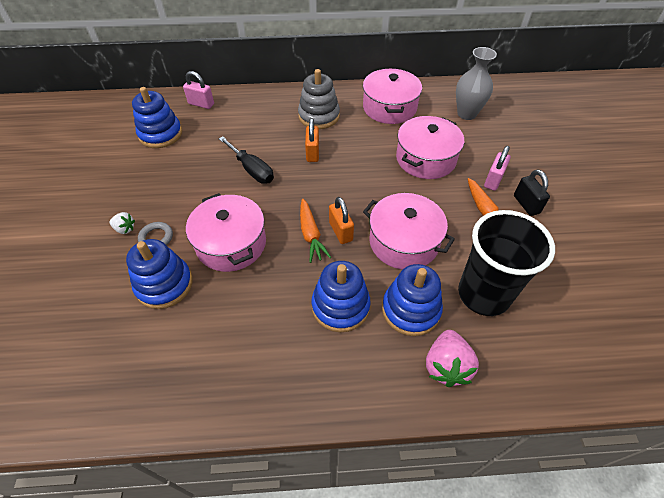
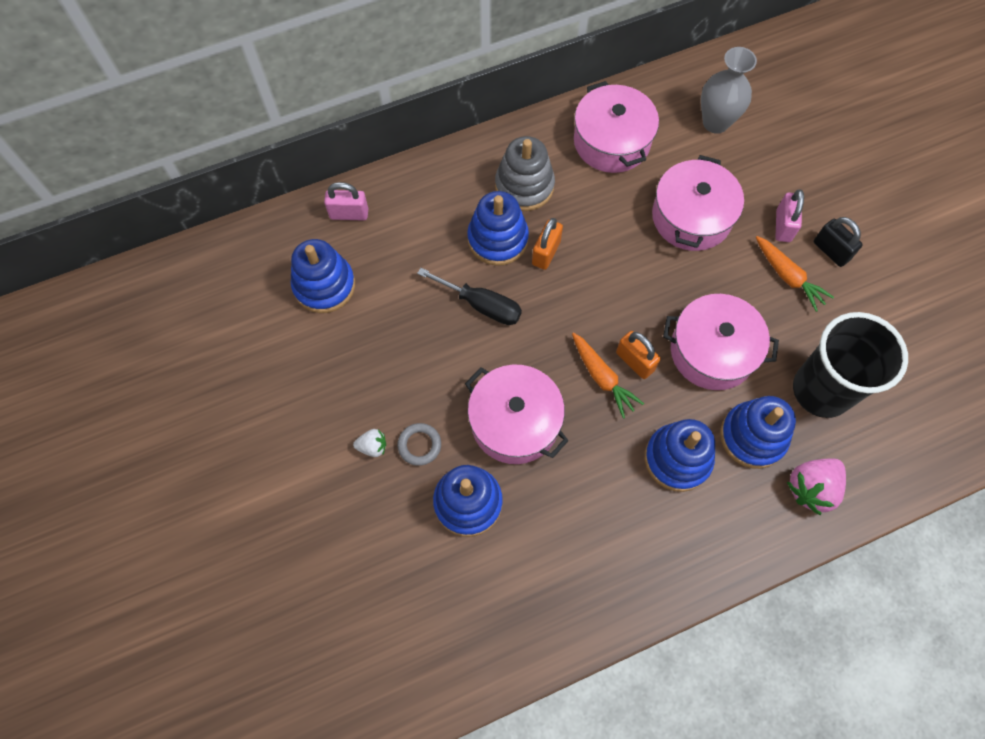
camera: 20 degrees left, 15 degrees up
(285, 138) = (498, 239): none -> blue stacking toy
(312, 153) = (546, 253): orange padlock -> orange padlock turned 45 degrees clockwise
(446, 366) = (811, 488): pink strawberry -> pink strawberry turned 60 degrees clockwise

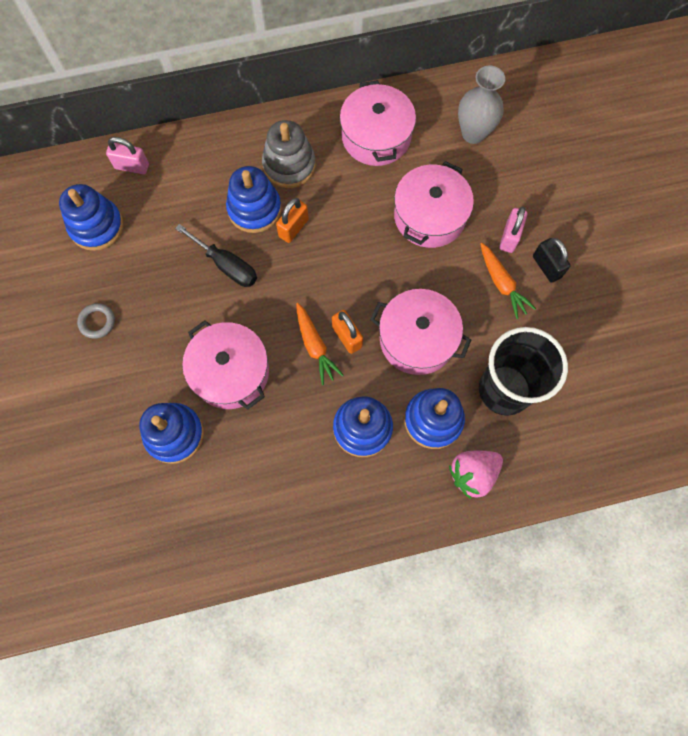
camera: 10 degrees right, 5 degrees up
(372, 446) = (105, 372): white strawberry -> none
(419, 445) = (145, 378): grey ring -> grey ring (97, 322)

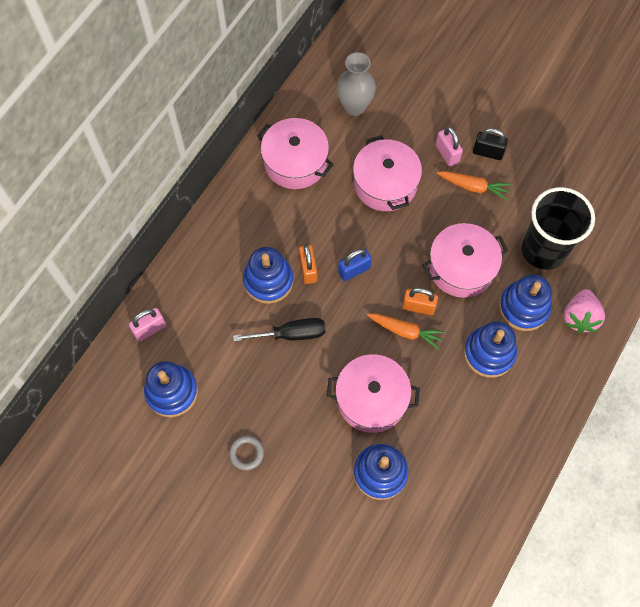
camera: 45 degrees left, 5 degrees down
(289, 165) = (259, 231): grey stacking toy -> none
(328, 261) = (354, 270): none -> blue padlock

